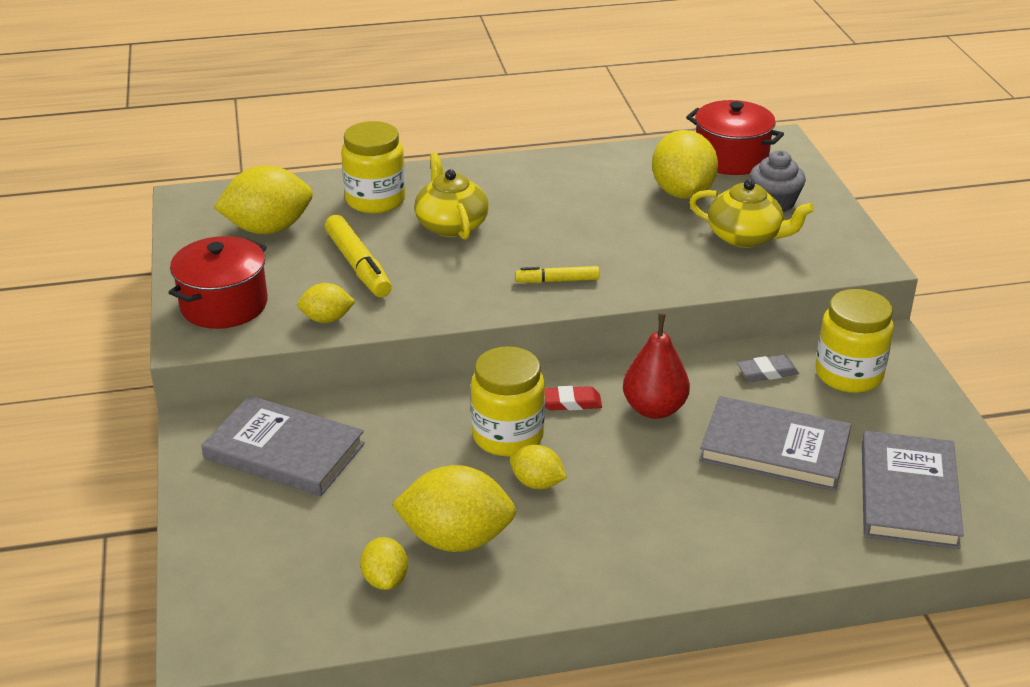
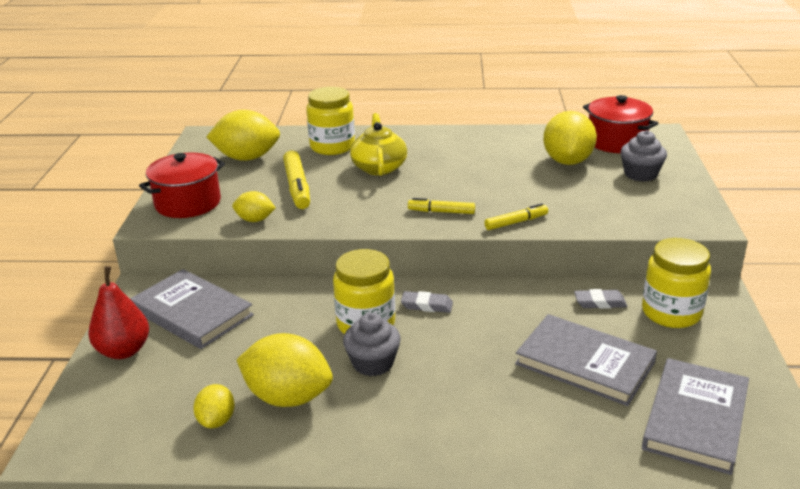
camera: 15 degrees right, 5 degrees down
(537, 483) = (373, 363): yellow lemon -> grey cupcake
(570, 402) = (427, 305): red eraser -> grey eraser
(652, 285) = (516, 222): none -> yellow marker
(654, 409) = (493, 319): red pear -> red pear (124, 351)
(745, 237) = (607, 196): yellow teapot -> none

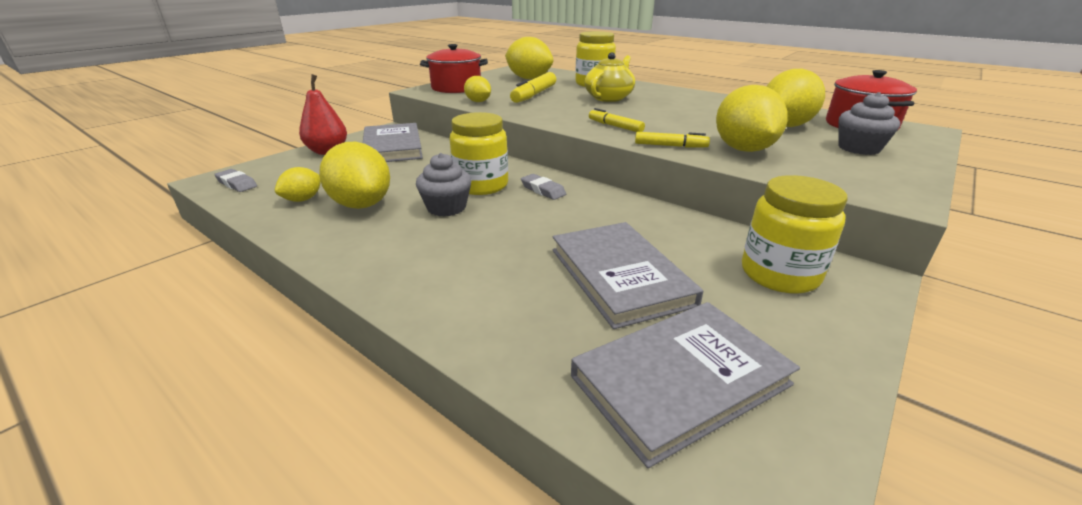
camera: 35 degrees right, 0 degrees up
(570, 206) = (743, 149): none -> yellow lemon
(600, 302) = (704, 239): grey eraser -> grey eraser (237, 184)

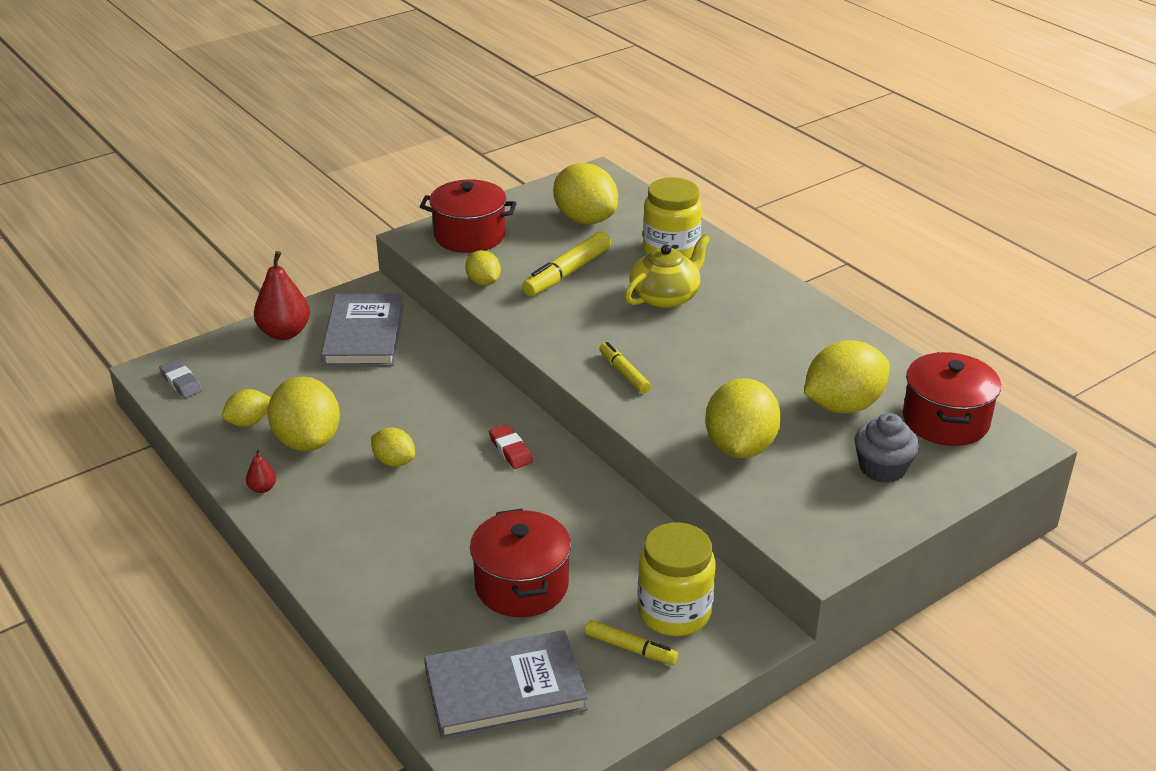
camera: 15 degrees right, 5 degrees up
(323, 240) = (262, 488): none -> red pear
(446, 207) = (394, 461): grey cupcake -> yellow lemon
(481, 185) = (445, 430): yellow jar -> none
(543, 190) = (510, 450): grey eraser -> red eraser
(620, 276) = (521, 585): grey book -> red pot
(670, 146) = (660, 426): yellow marker -> yellow marker (630, 648)

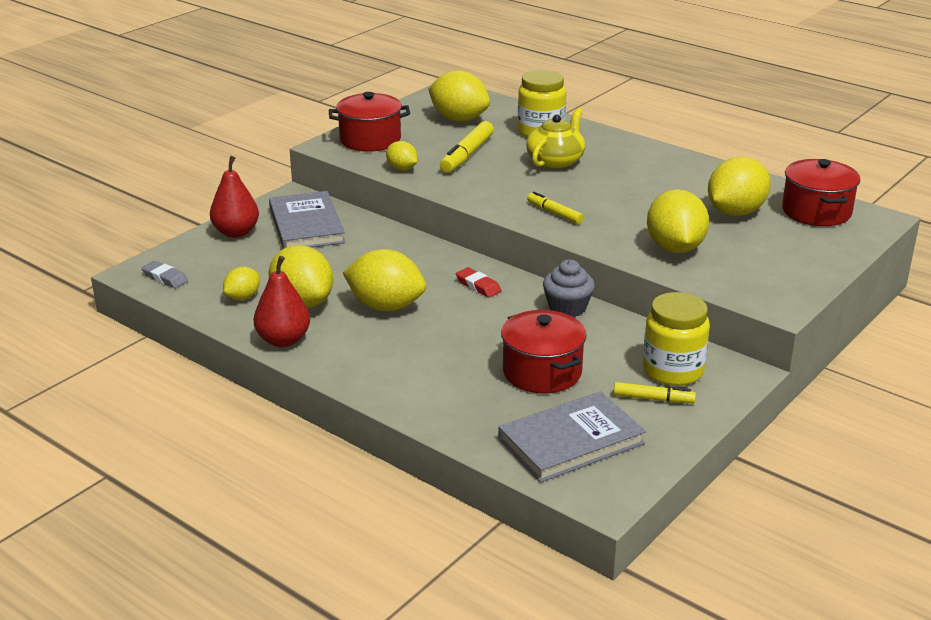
camera: 15 degrees left, 5 degrees down
(262, 488) = (283, 340): red pear -> red pear, size x2.13
(394, 461) = (386, 306): yellow lemon -> yellow lemon, size x1.86
(882, 468) = (789, 246): grey cupcake -> grey cupcake (567, 308)

